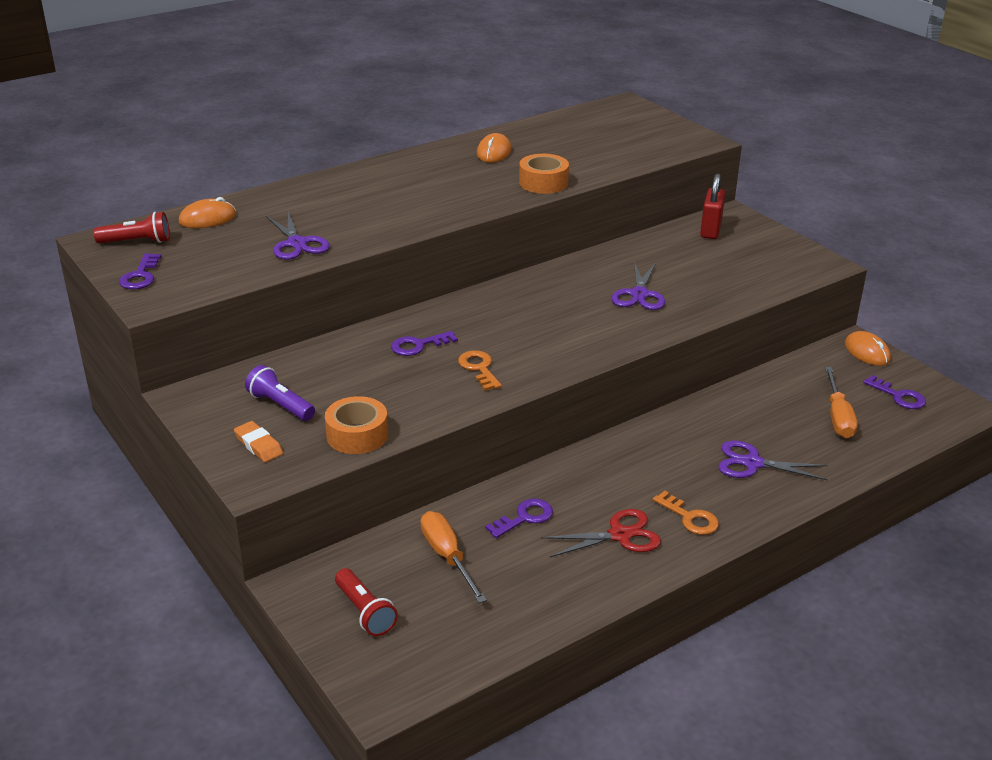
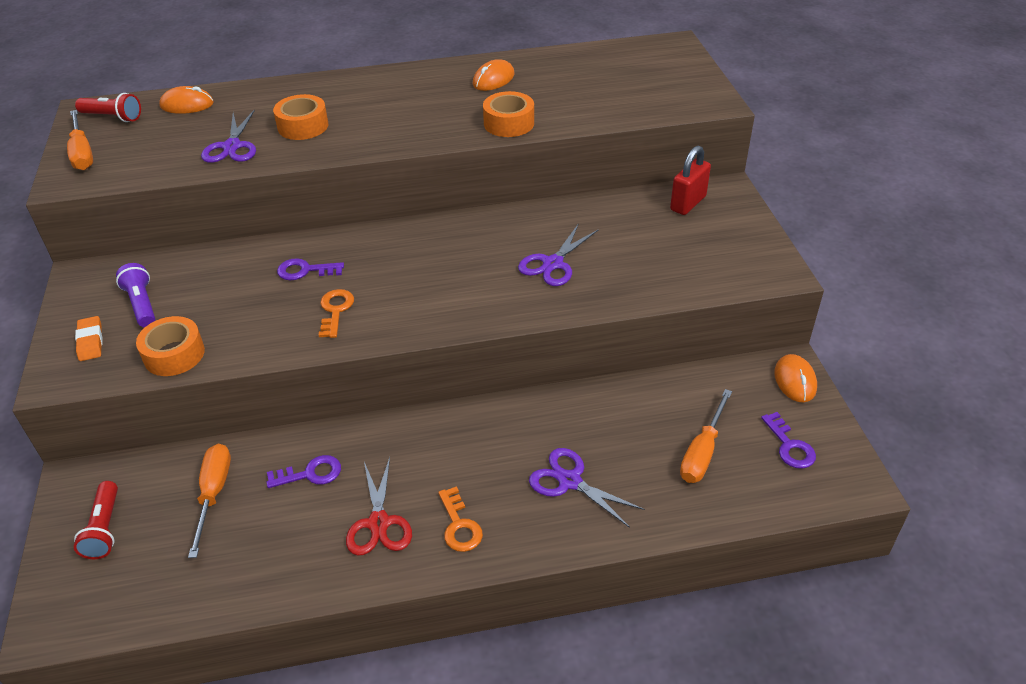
camera: 25 degrees right, 10 degrees up
(140, 276) = (82, 153): purple key -> orange screwdriver
(350, 216) = (303, 126): none -> orange tape
(620, 535) = (379, 523): red scissors -> red scissors turned 75 degrees clockwise

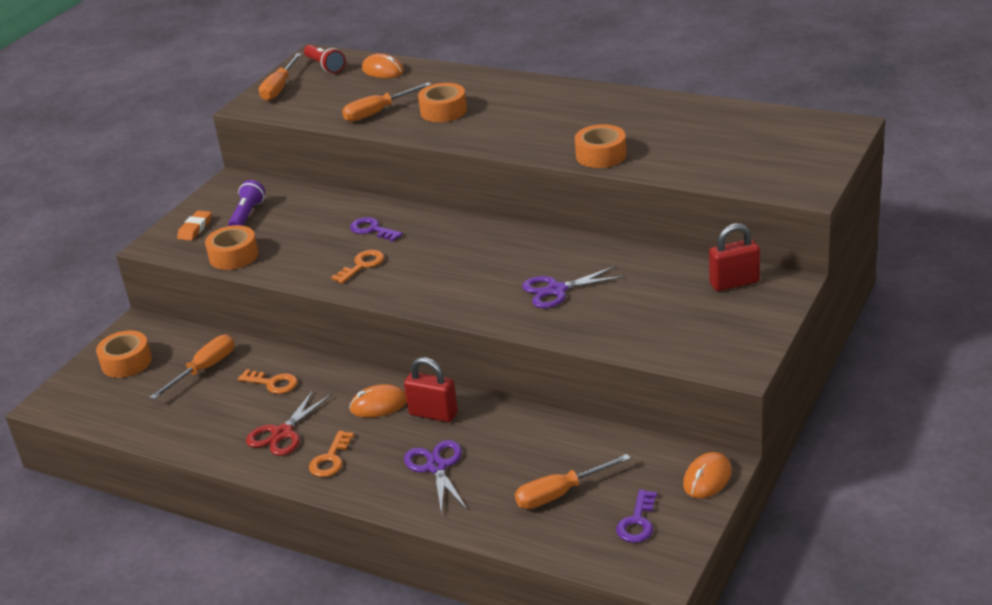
camera: 40 degrees right, 10 degrees down
(105, 528) = (126, 362): red flashlight -> orange tape
(232, 146) = (378, 112): purple scissors -> orange screwdriver
(310, 474) = (273, 383): purple key -> orange key
(493, 79) = (636, 114): orange mouse -> orange mouse (379, 405)
(509, 430) = (433, 414): none -> red padlock

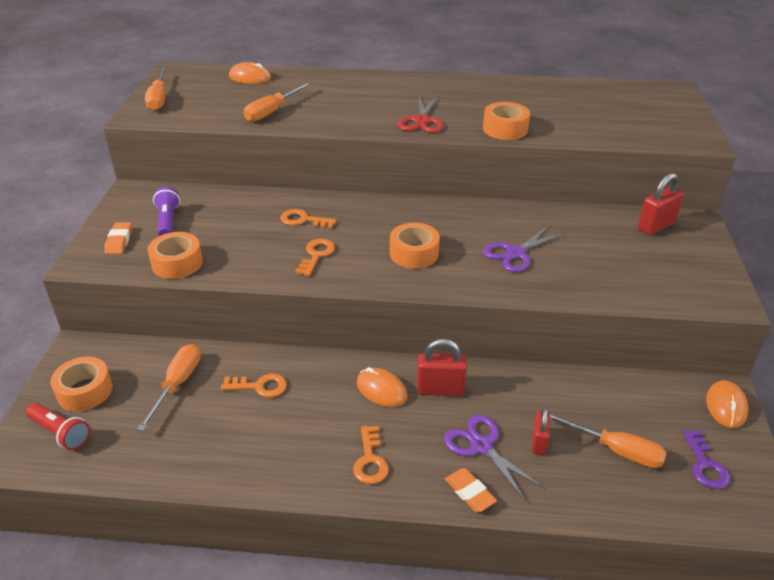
camera: 25 degrees left, 5 degrees up
(282, 433) = (302, 441): red scissors -> red scissors (421, 121)
(325, 66) = (191, 78): red flashlight -> red flashlight (60, 433)
(372, 230) = (303, 220): purple key -> orange key
(379, 405) = (381, 390): orange mouse -> orange mouse turned 75 degrees clockwise
(399, 500) = (469, 492): none -> orange eraser
(443, 111) = (333, 105): orange tape -> orange tape (414, 253)
(492, 474) = (539, 442): none -> red padlock
(560, 494) = (615, 450): orange screwdriver -> orange screwdriver turned 105 degrees counterclockwise

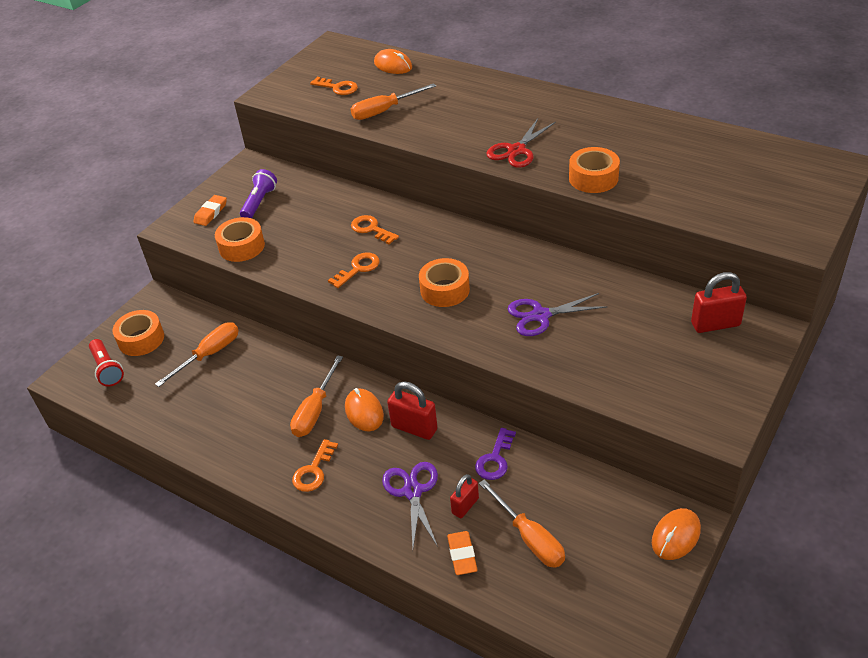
camera: 30 degrees right, 5 degrees up
(158, 99) = (297, 77): orange screwdriver -> orange screwdriver (315, 410)
(259, 386) = (269, 377): orange key -> orange key (337, 88)
(469, 492) = (374, 527): orange eraser -> orange eraser (462, 555)
(705, 465) = (604, 582): purple key -> purple key (495, 459)

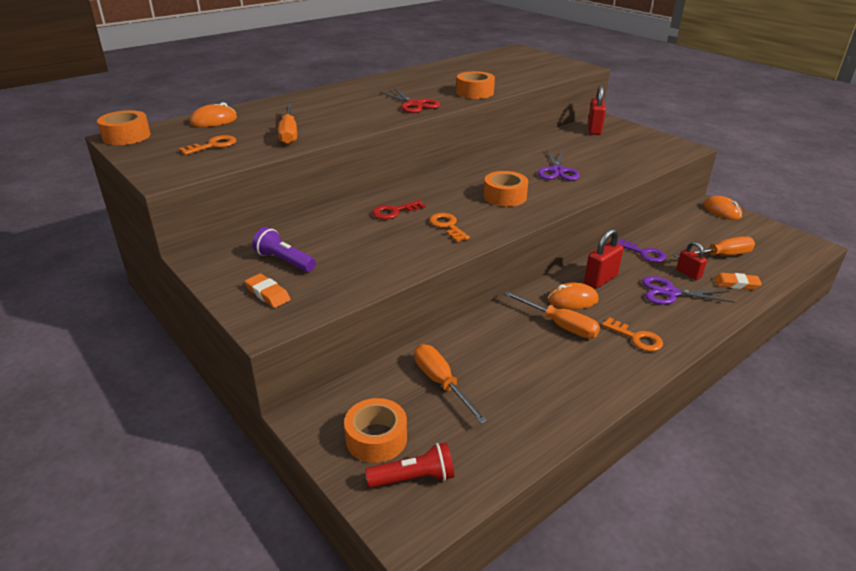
camera: 75 degrees left, 10 degrees down
(242, 246) = (354, 281): orange tape -> orange tape (126, 136)
(371, 229) = (394, 212): orange key -> red key

